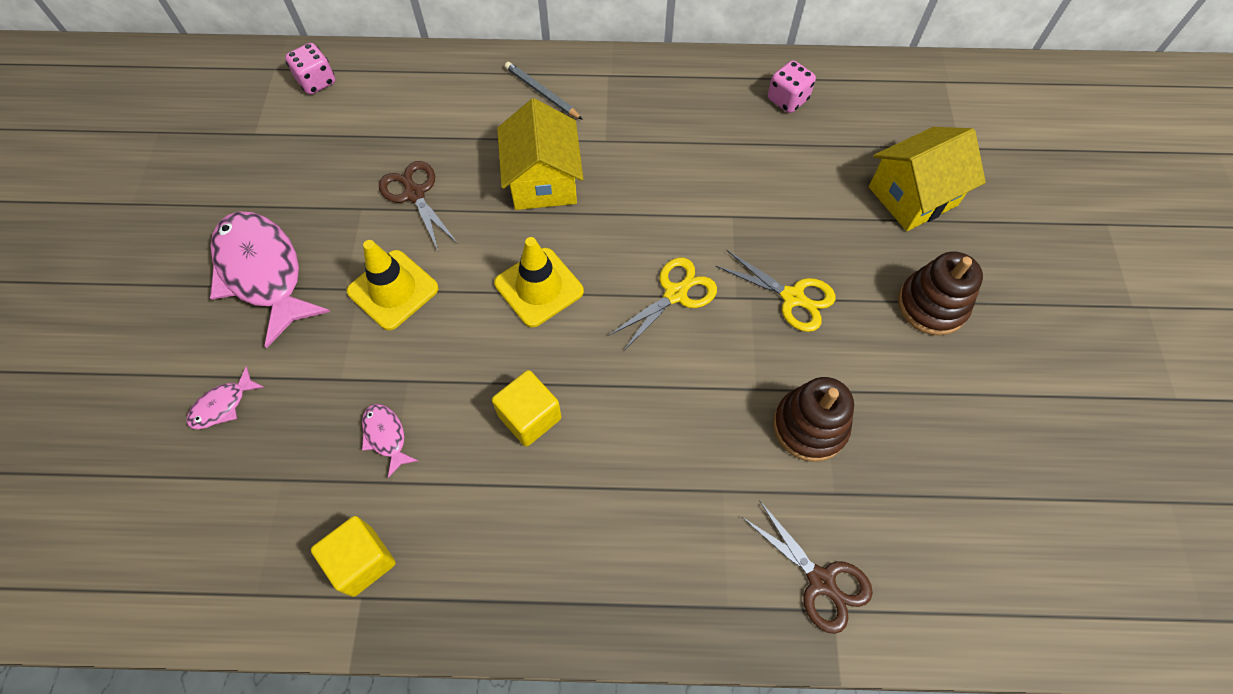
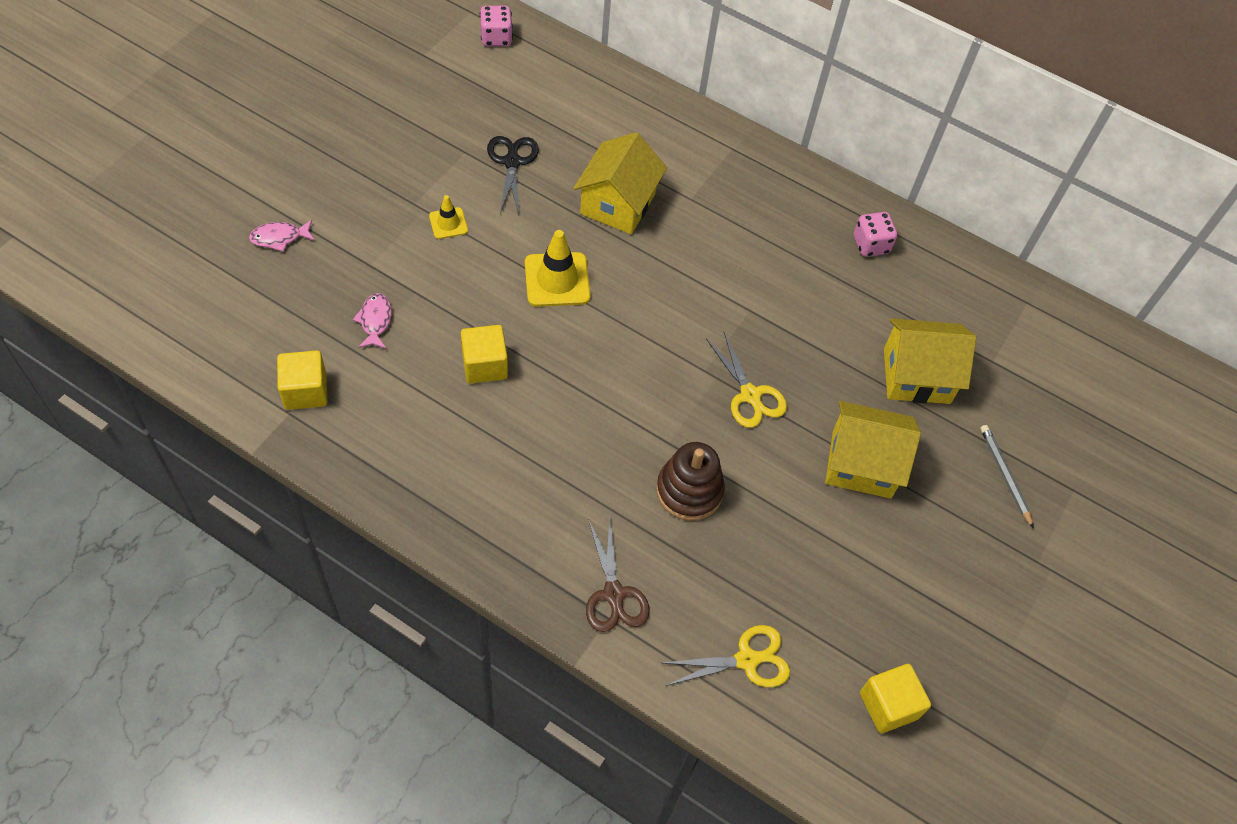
camera: 25 degrees right, 5 degrees down
(263, 273) = (364, 162): pink fish -> none
(393, 290) = (448, 223): yellow traffic cone -> yellow traffic cone, size x0.56
(414, 194) = (512, 162): brown scissors -> black scissors
(542, 93) = (667, 135): grey pencil -> grey pencil (1005, 476)
(675, 294) = (658, 342): yellow scissors -> yellow scissors (747, 660)
(932, 305) = (861, 464): brown stacking toy -> yellow house
(1131, 526) = (888, 705): none -> yellow cube

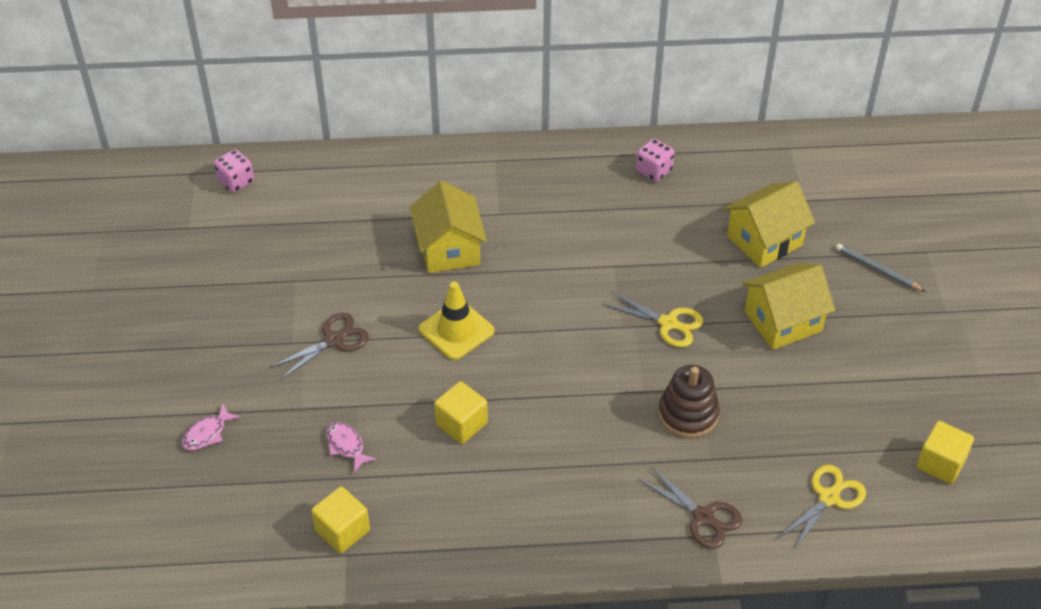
camera: 30 degrees left, 10 degrees down
(448, 223) = (333, 340): yellow traffic cone -> brown scissors
(512, 162) = (339, 266): black scissors -> none

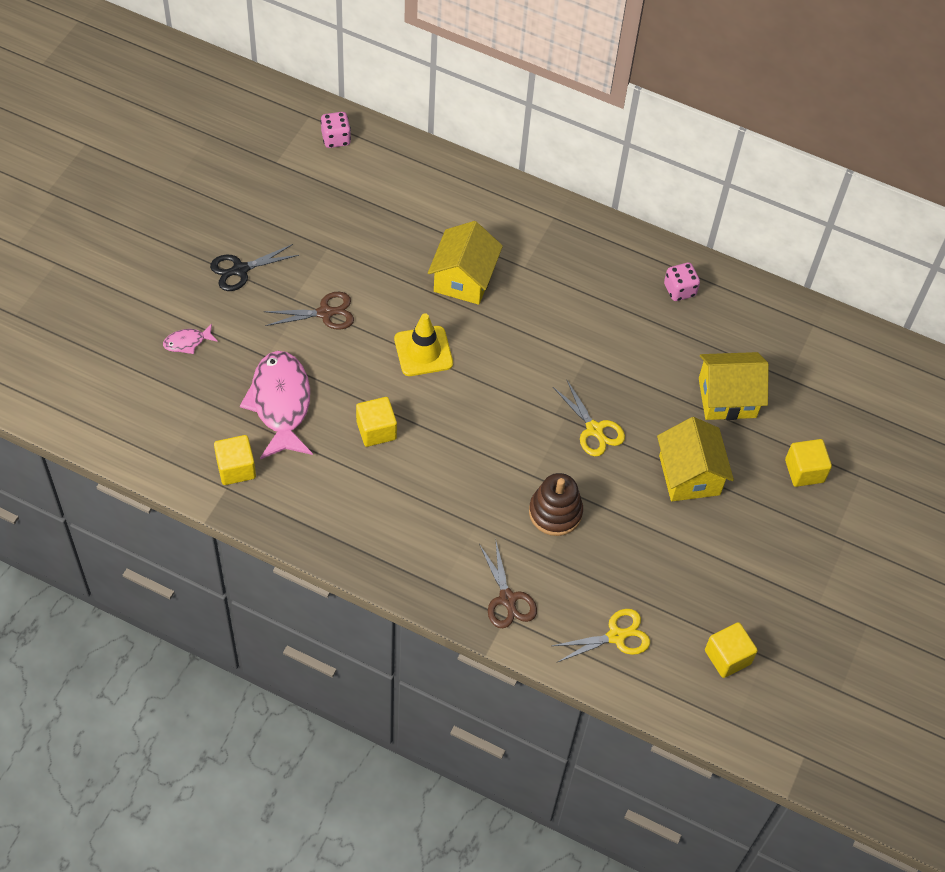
camera: 25 degrees right, 10 degrees up
(218, 340) = (240, 269): none -> black scissors
(346, 446) = (280, 404): pink fish -> pink fish, size x2.26
(783, 321) = (689, 475): yellow house -> yellow house turned 75 degrees clockwise
(878, 270) = (804, 471): grey pencil -> yellow cube

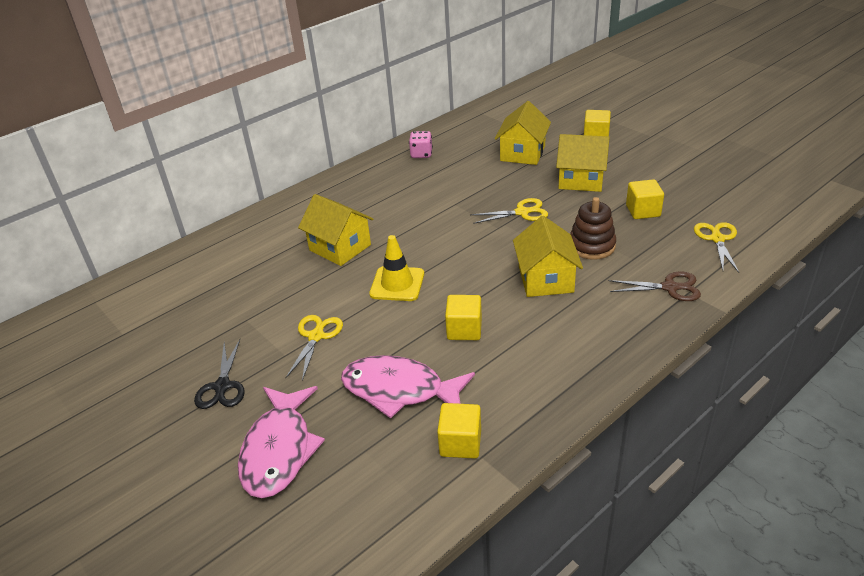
camera: 60 degrees left, 20 degrees down
(187, 342) = (279, 450): pink fish -> pink fish, size x2.26
(325, 313) = (316, 336): brown scissors -> yellow scissors
(336, 139) = (135, 290): pink dice -> none
(479, 481) = (545, 279): none -> yellow house
(727, 657) = (743, 194): yellow cube -> yellow cube (643, 211)

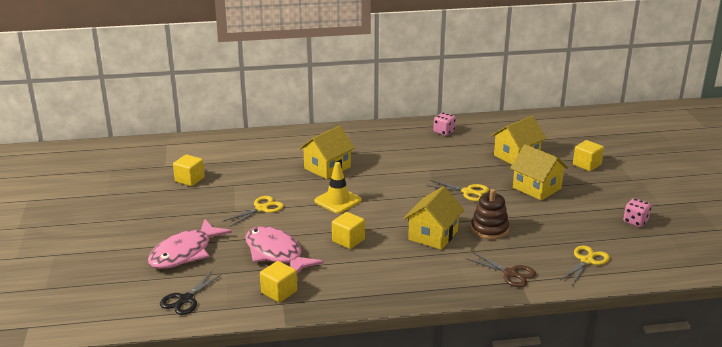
camera: 30 degrees right, 10 degrees down
(222, 386) = (188, 212): black scissors -> black scissors (185, 299)
(340, 247) = (327, 168): yellow house -> yellow house turned 60 degrees clockwise
(643, 211) = (555, 223): yellow cube -> yellow cube (189, 180)
(706, 178) = (635, 222): none -> pink dice

